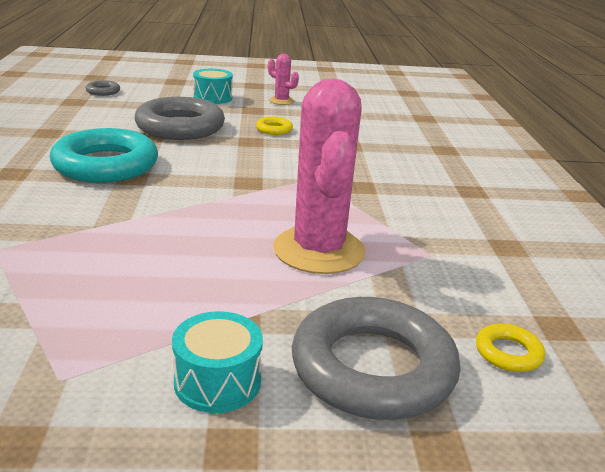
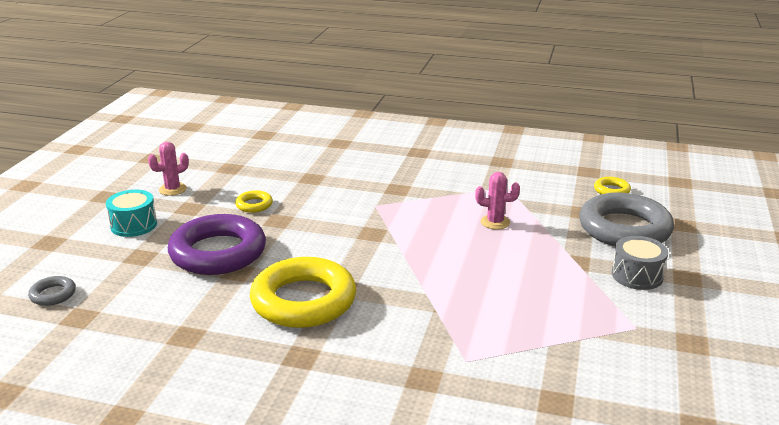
camera: 70 degrees left, 0 degrees up
(105, 165) = (303, 301): turquoise ring -> yellow ring
(180, 127) = (218, 252): grey ring -> purple ring
(217, 381) = (637, 275): turquoise drum -> grey drum
(319, 250) = (495, 222): pink cactus -> pink cactus, size x0.45

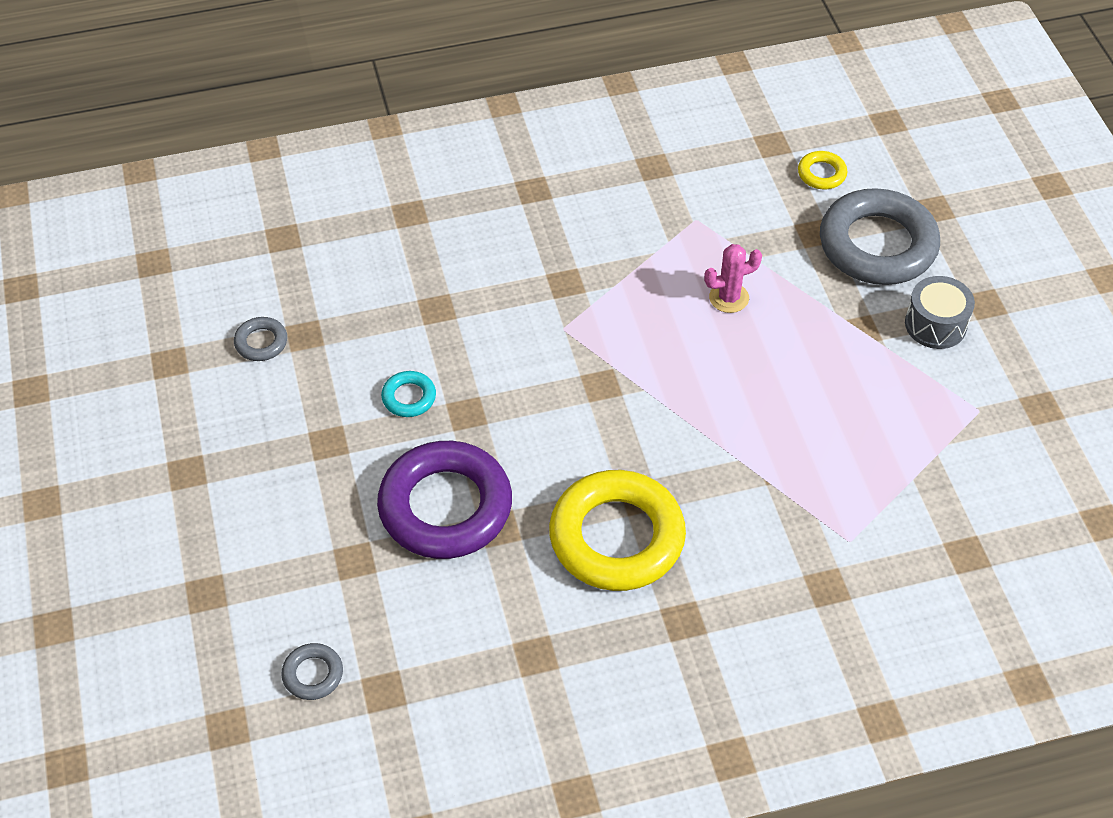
camera: 30 degrees left, 25 degrees up
(133, 225) = (287, 509): turquoise drum -> none
(172, 189) = (268, 415): pink cactus -> none
(205, 164) = (261, 342): none -> grey ring
(254, 205) = (409, 397): yellow ring -> turquoise ring

